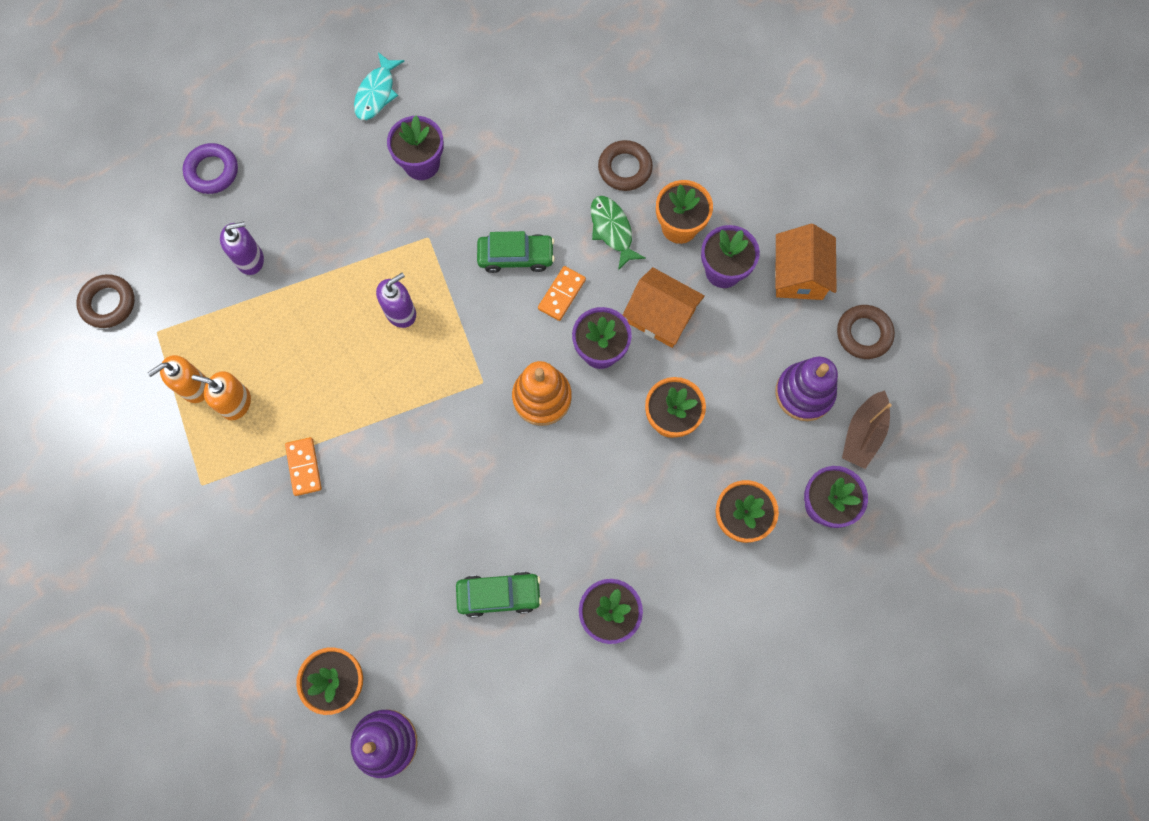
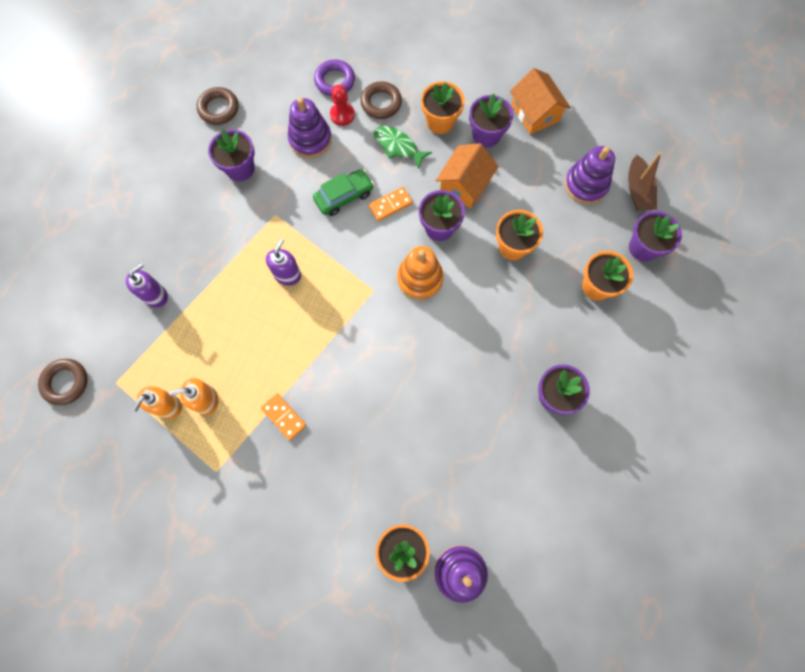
camera: 30 degrees left, 0 degrees up
(212, 171) = (89, 250): purple ring -> purple ring (335, 81)
(376, 93) = (179, 137): turquoise fish -> none
(499, 595) = (474, 425): green car -> none
(518, 170) = (310, 139): none -> purple stacking toy
(561, 294) = (390, 205): orange domino -> orange domino turned 60 degrees clockwise
(572, 159) = (342, 115): none -> red pawn
(661, 316) = (464, 184): orange house -> orange house turned 60 degrees counterclockwise
(863, 334) = (598, 129): brown ring -> brown ring (219, 108)

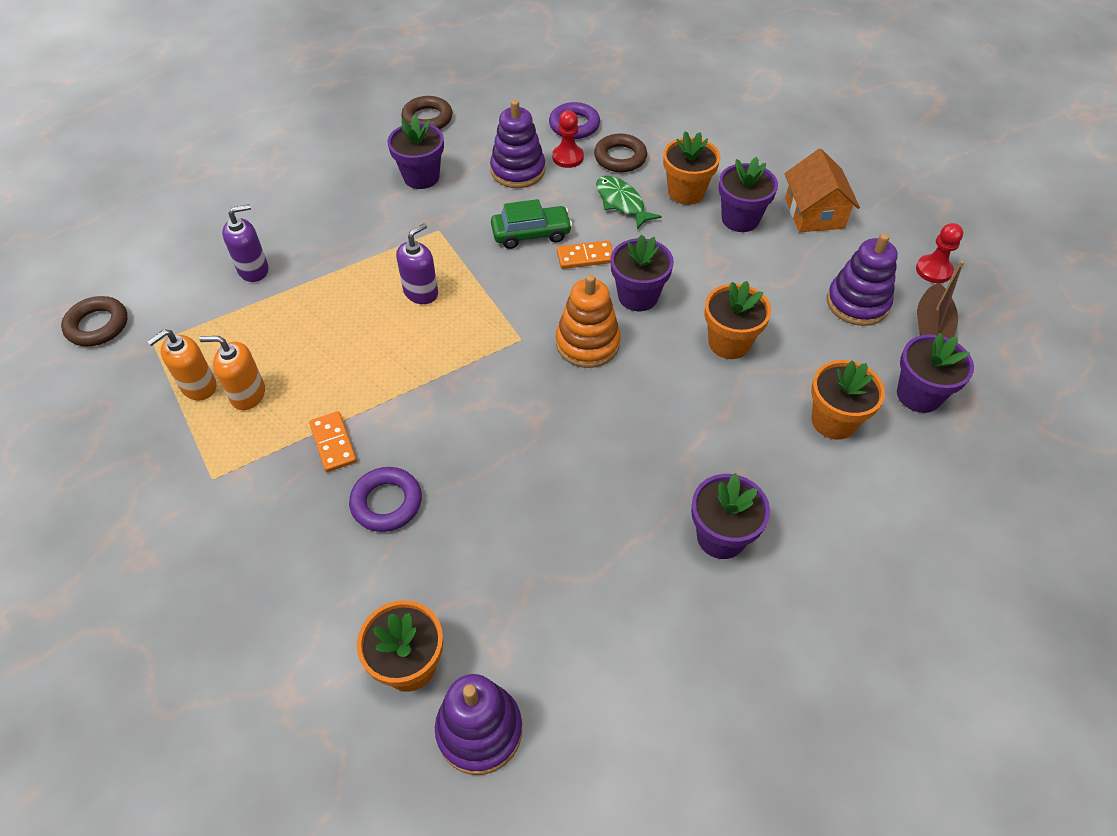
camera: 20 degrees right, 20 degrees down
(339, 447) = (386, 503): none -> purple ring
(464, 184) = (691, 261): orange house -> none
(627, 140) = (933, 270): none -> red pawn

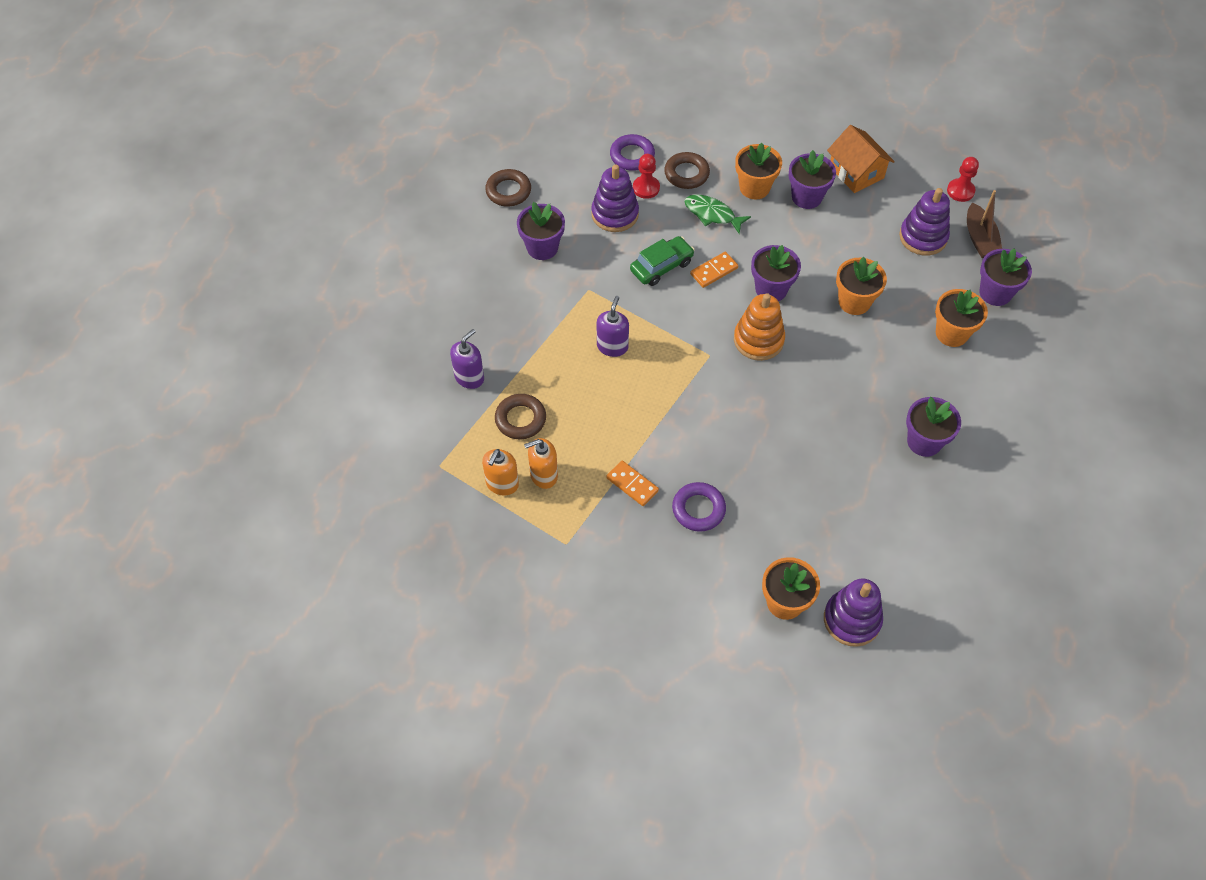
camera: 25 degrees left, 5 degrees up
(97, 325) = (383, 470): brown ring -> brown ring (520, 419)

